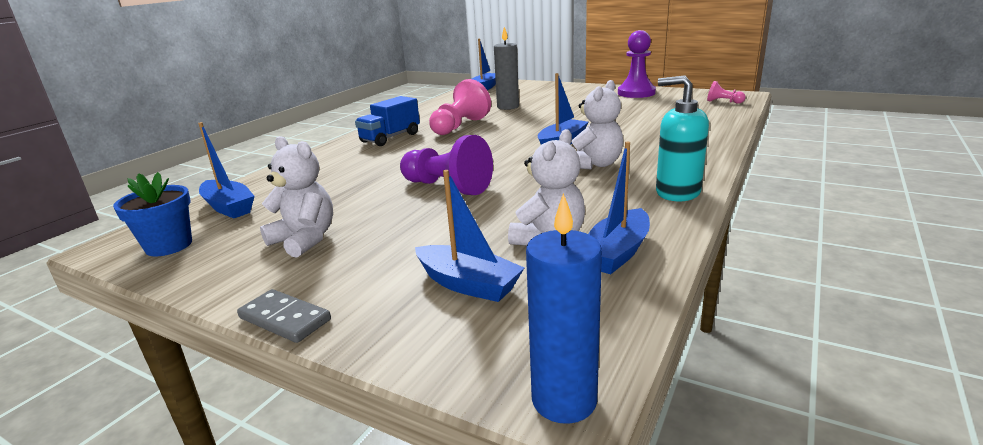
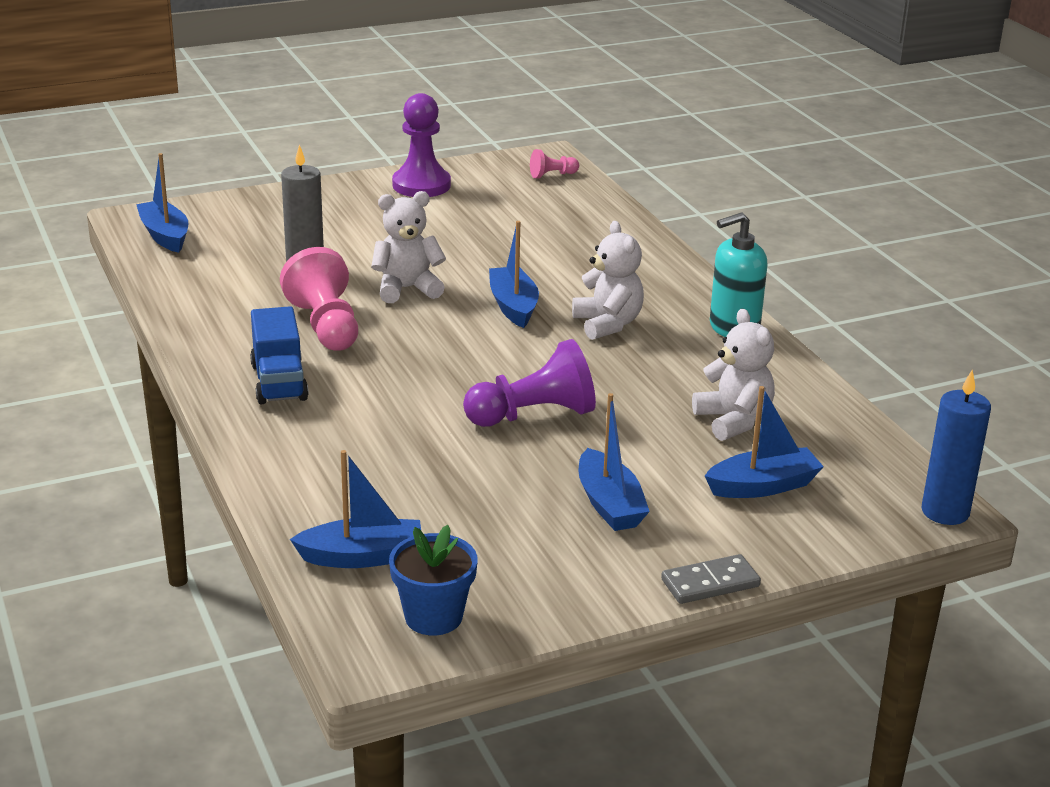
camera: 55 degrees left, 5 degrees up
(305, 240) = (550, 533): white teddy bear -> white teddy bear (407, 289)
(617, 253) = (799, 408): blue boat -> blue boat (609, 504)

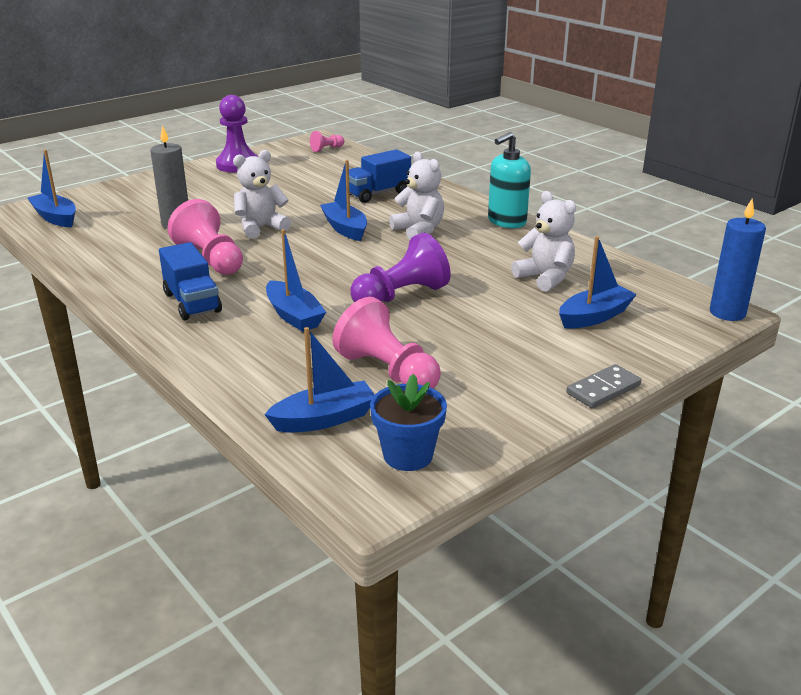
camera: 15 degrees left, 0 degrees up
(464, 512) = (387, 371): none -> pink pawn
(583, 258) = (377, 193): none -> blue truck
(609, 504) = (494, 347): blue boat -> blue boat (294, 316)

